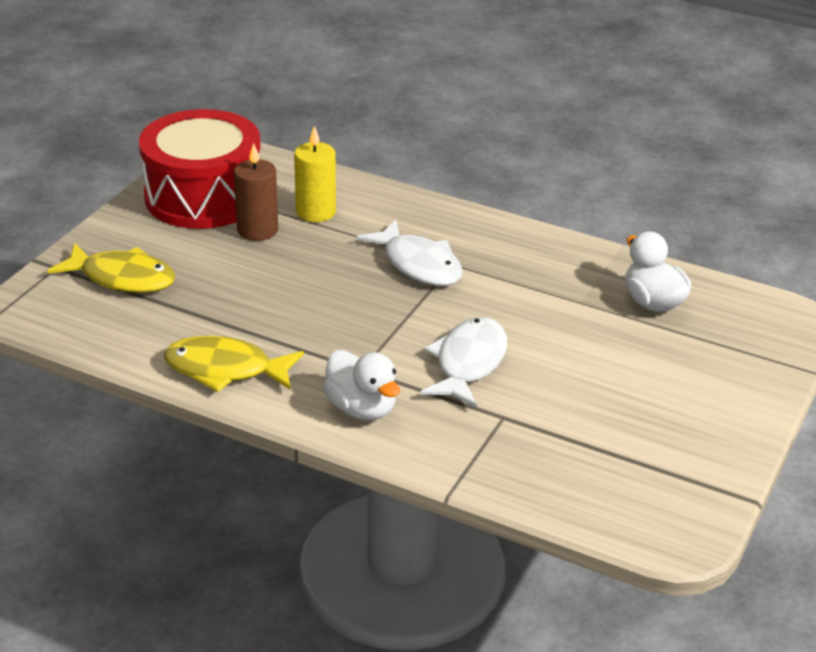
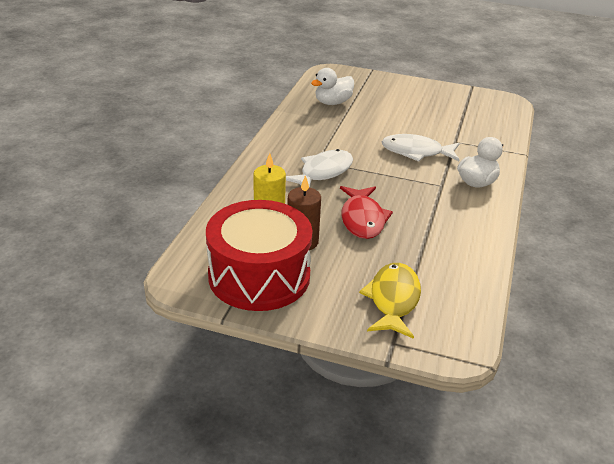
camera: 100 degrees left, 0 degrees up
(225, 370) = (473, 234): yellow fish -> none
(292, 281) = (362, 219): none -> red fish

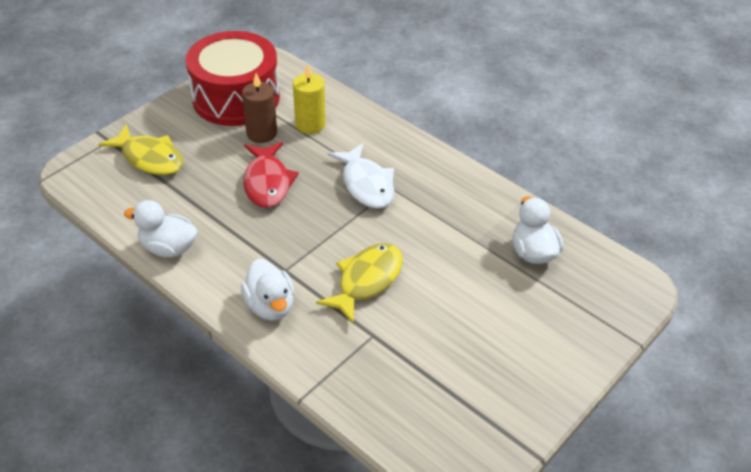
camera: 115 degrees right, 10 degrees up
(362, 219) = (267, 182): red fish -> red fish turned 120 degrees counterclockwise
(416, 152) = (366, 281): white fish -> yellow fish
(479, 245) = (168, 248): none -> white duck

